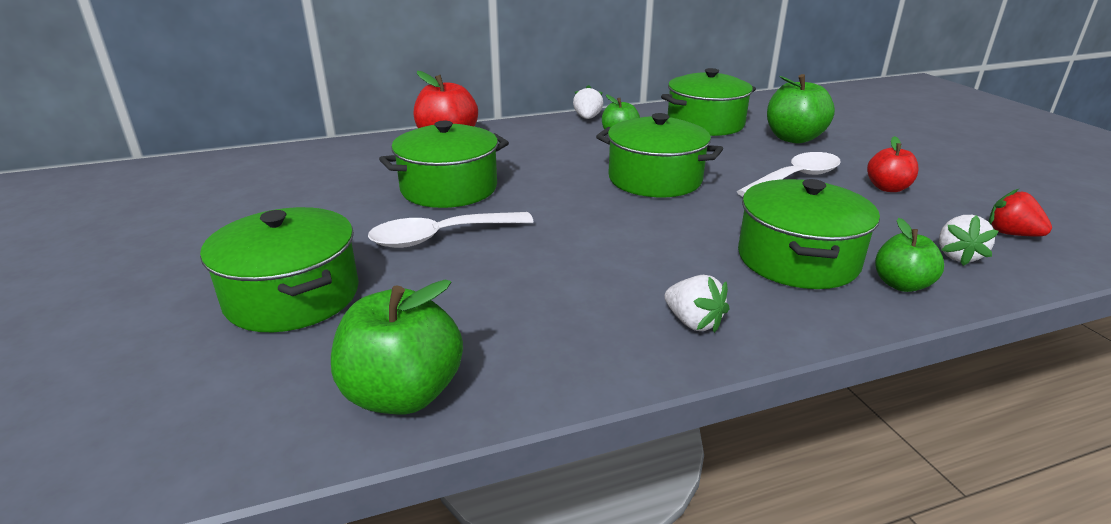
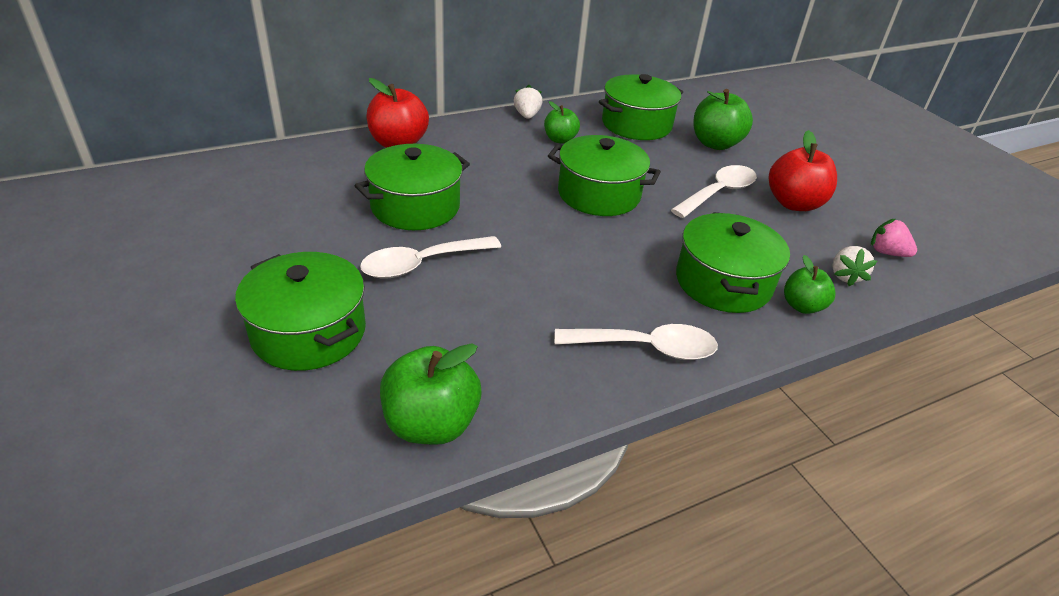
camera: 10 degrees left, 10 degrees up
(693, 322) = (646, 348): white strawberry -> white spoon
(887, 188) = (794, 203): red apple -> red apple, size x1.63
(1011, 234) = (887, 252): red strawberry -> pink strawberry

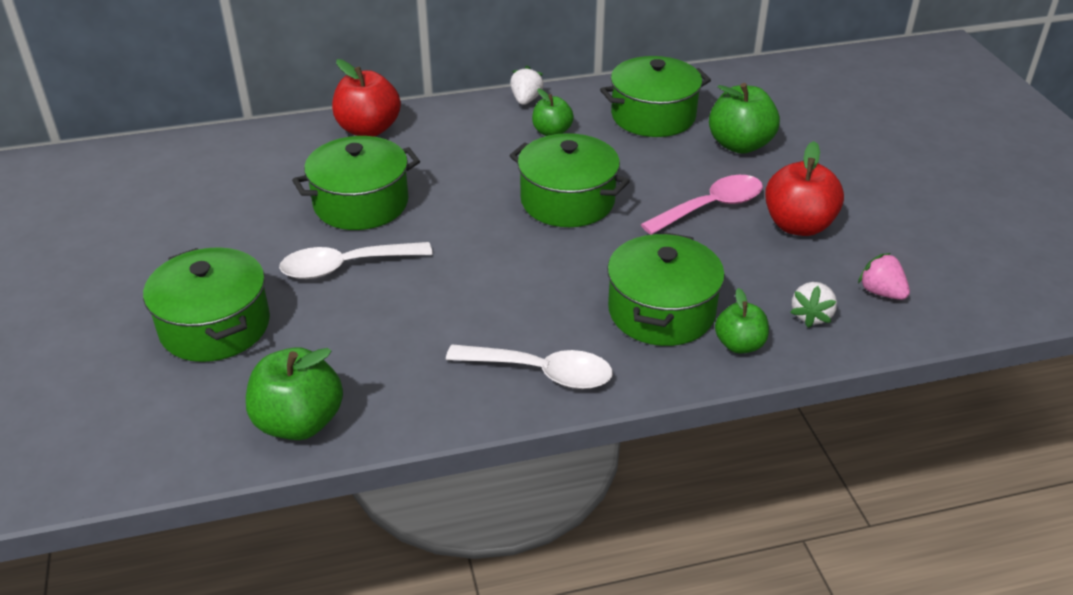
camera: 15 degrees right, 0 degrees up
(718, 193) = (711, 207): white spoon -> pink spoon

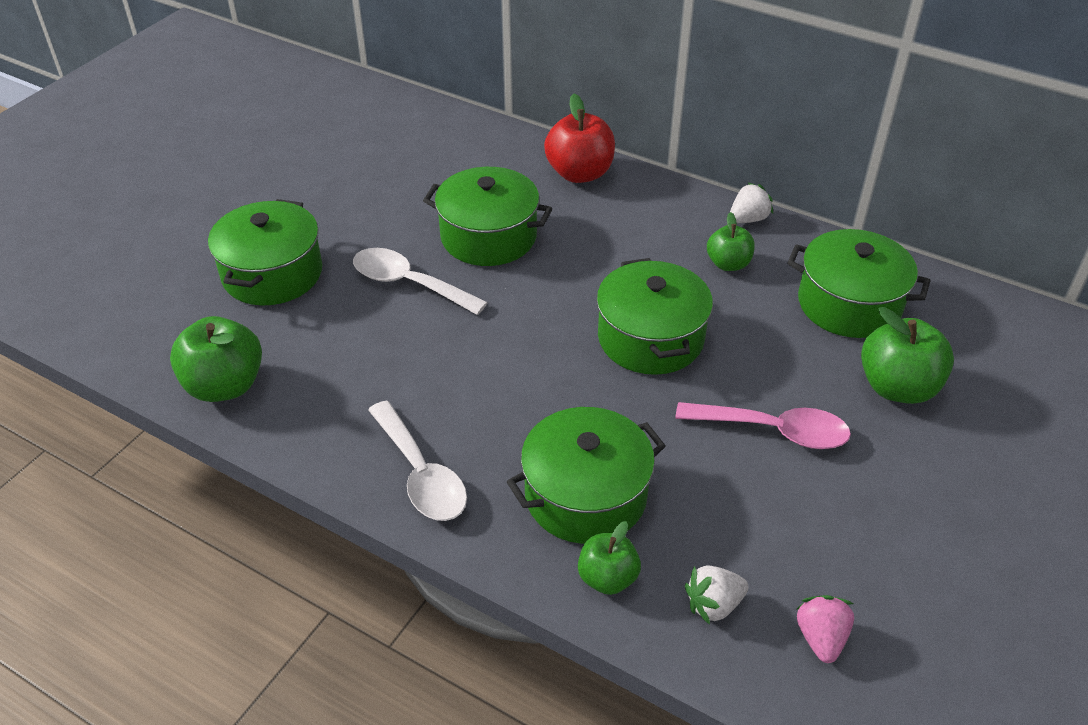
camera: 45 degrees right, 5 degrees up
(798, 225) = (835, 509): red apple -> none

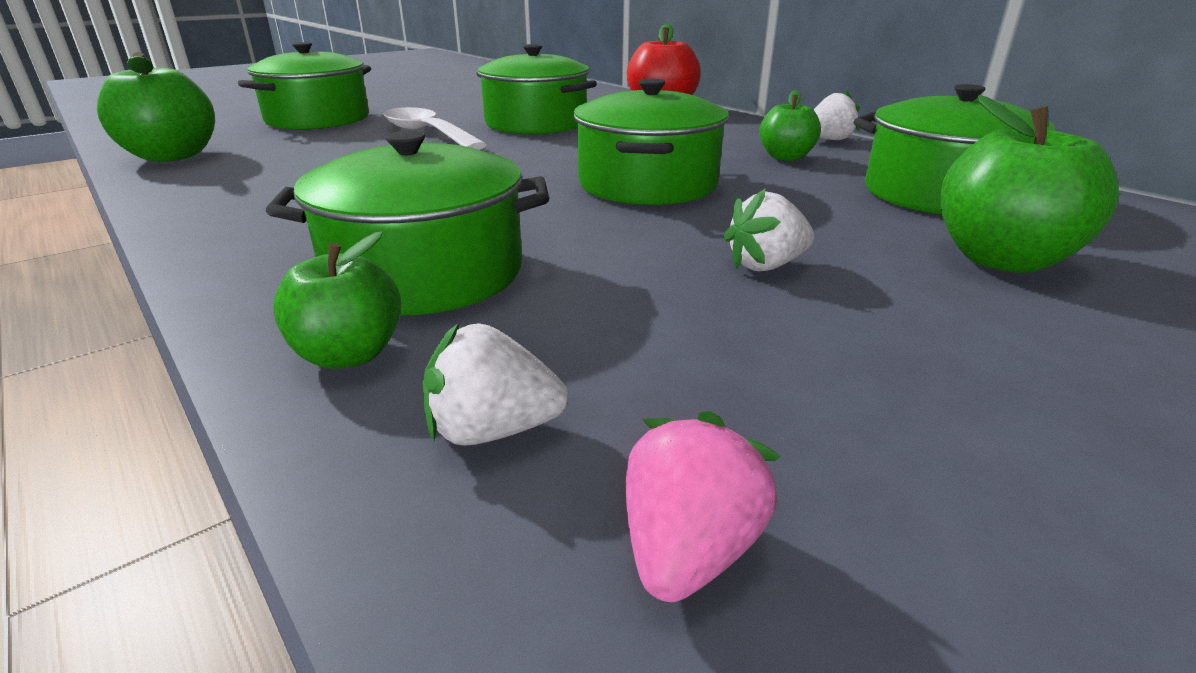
camera: 20 degrees right, 15 degrees down
(421, 474) = (252, 226): white spoon -> none
(773, 431) = (766, 265): pink spoon -> white strawberry

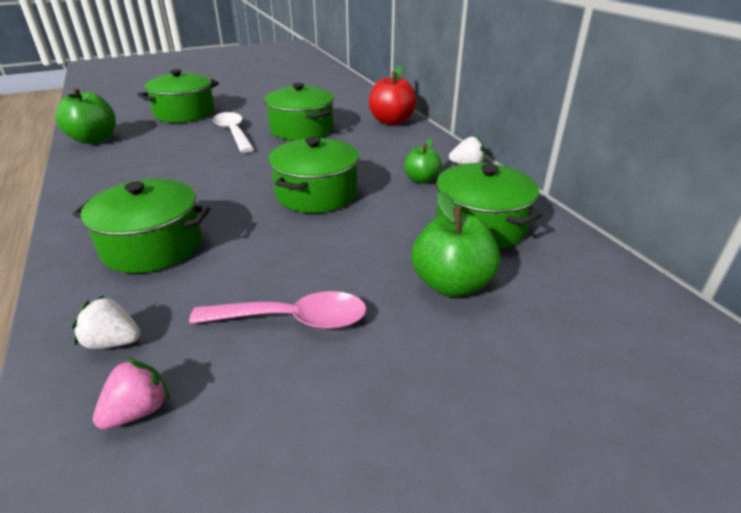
camera: 15 degrees right, 5 degrees up
(349, 354) = (88, 291): green apple -> none
(766, 265) = (318, 267): white strawberry -> none
(816, 338) = (293, 319): none -> pink spoon

